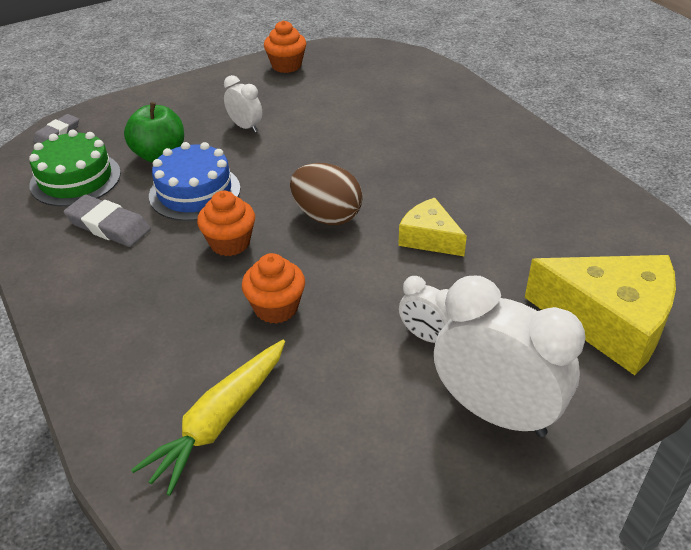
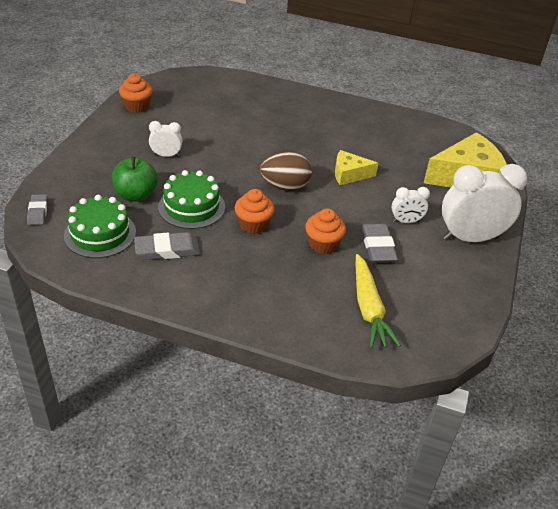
camera: 45 degrees left, 0 degrees up
(194, 192) = (191, 207): blue cake -> green cake
(341, 348) = (378, 246): none -> grey eraser

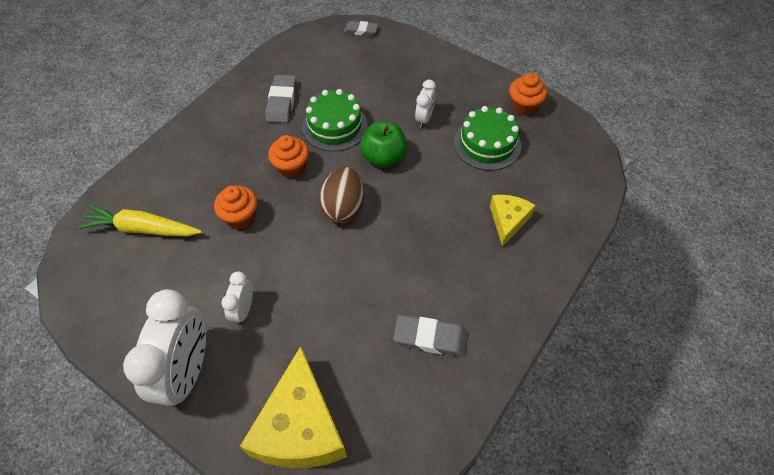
camera: 110 degrees right, 15 degrees up
(100, 234) = (319, 63): green cake -> green cake (487, 144)
(136, 195) = (365, 90): green apple -> green apple (384, 157)
(349, 174) = (347, 278): yellow cheese -> yellow cheese (508, 221)
(378, 246) = (217, 266): grey eraser -> grey eraser (430, 338)

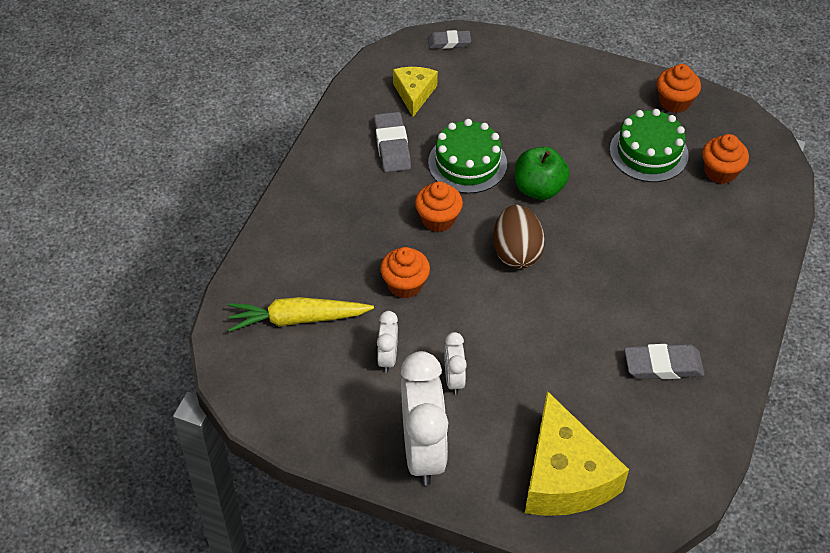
camera: 15 degrees left, 5 degrees down
(424, 118) = (567, 136): white clock -> white clock (387, 357)
(508, 221) = (700, 232): yellow cheese -> yellow cheese (414, 94)
(543, 171) = (720, 172): none -> orange cupcake

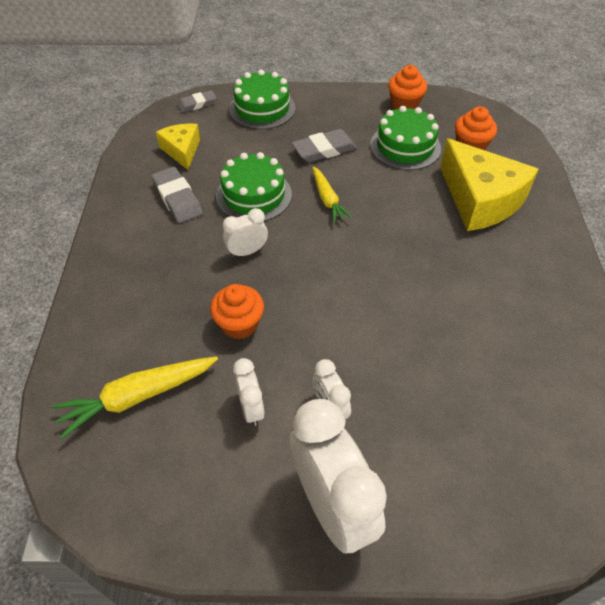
camera: 20 degrees left, 0 degrees up
(438, 219) = (247, 252): orange cupcake -> white clock
(516, 66) = (262, 108): none -> green cake
(516, 252) = (334, 261): brown egg -> none
(539, 189) = (327, 200): green apple -> yellow carrot
(564, 476) = (493, 479): yellow cheese -> yellow cheese (480, 200)
(663, 365) = (520, 326): grey eraser -> grey eraser (324, 150)

